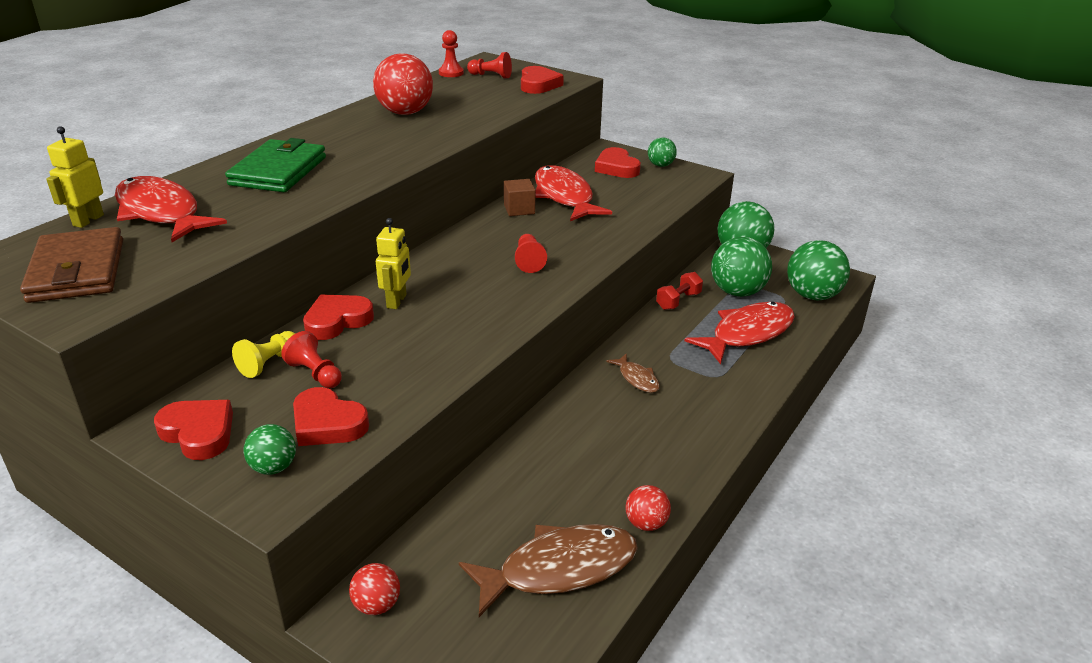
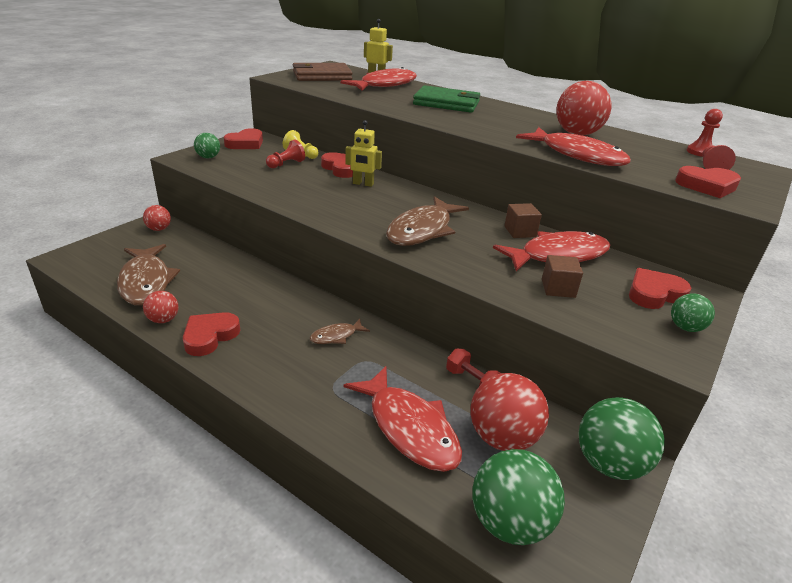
camera: 90 degrees right, 0 degrees up
(327, 423) = (237, 167): red heart -> red heart (210, 336)
(475, 120) = (577, 155): none -> red fish
(529, 261) = (422, 230): red pawn -> brown fish
(624, 203) = (558, 288): none -> brown cube
(737, 292) = (502, 437): green ball -> red ball

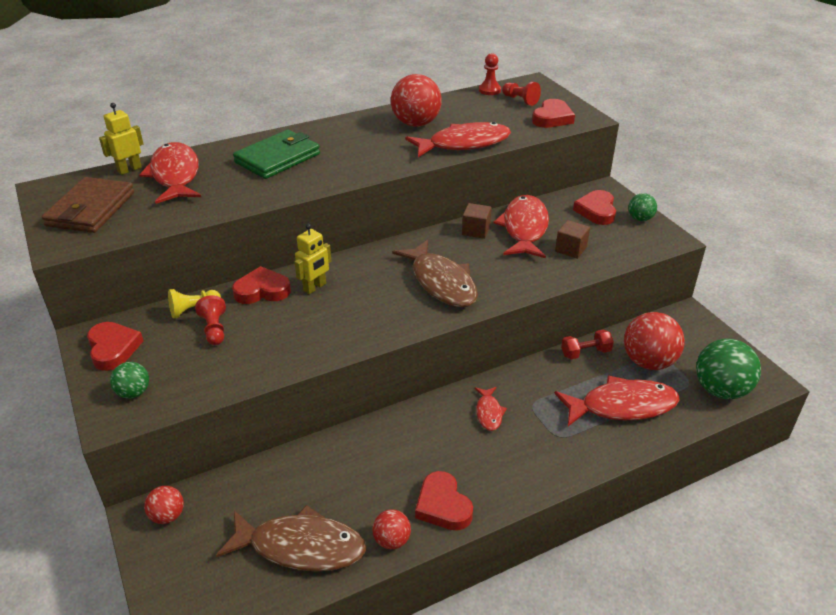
camera: 60 degrees left, 5 degrees up
(336, 336) = (489, 413): brown fish -> red fish
(609, 463) = (687, 324): green ball -> none

